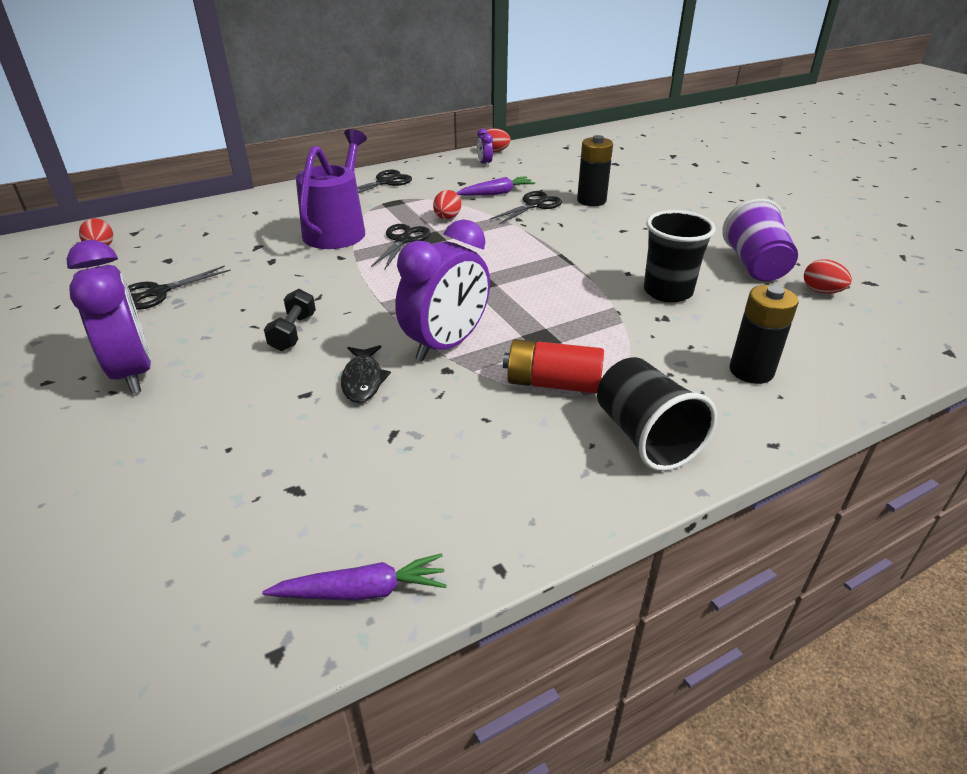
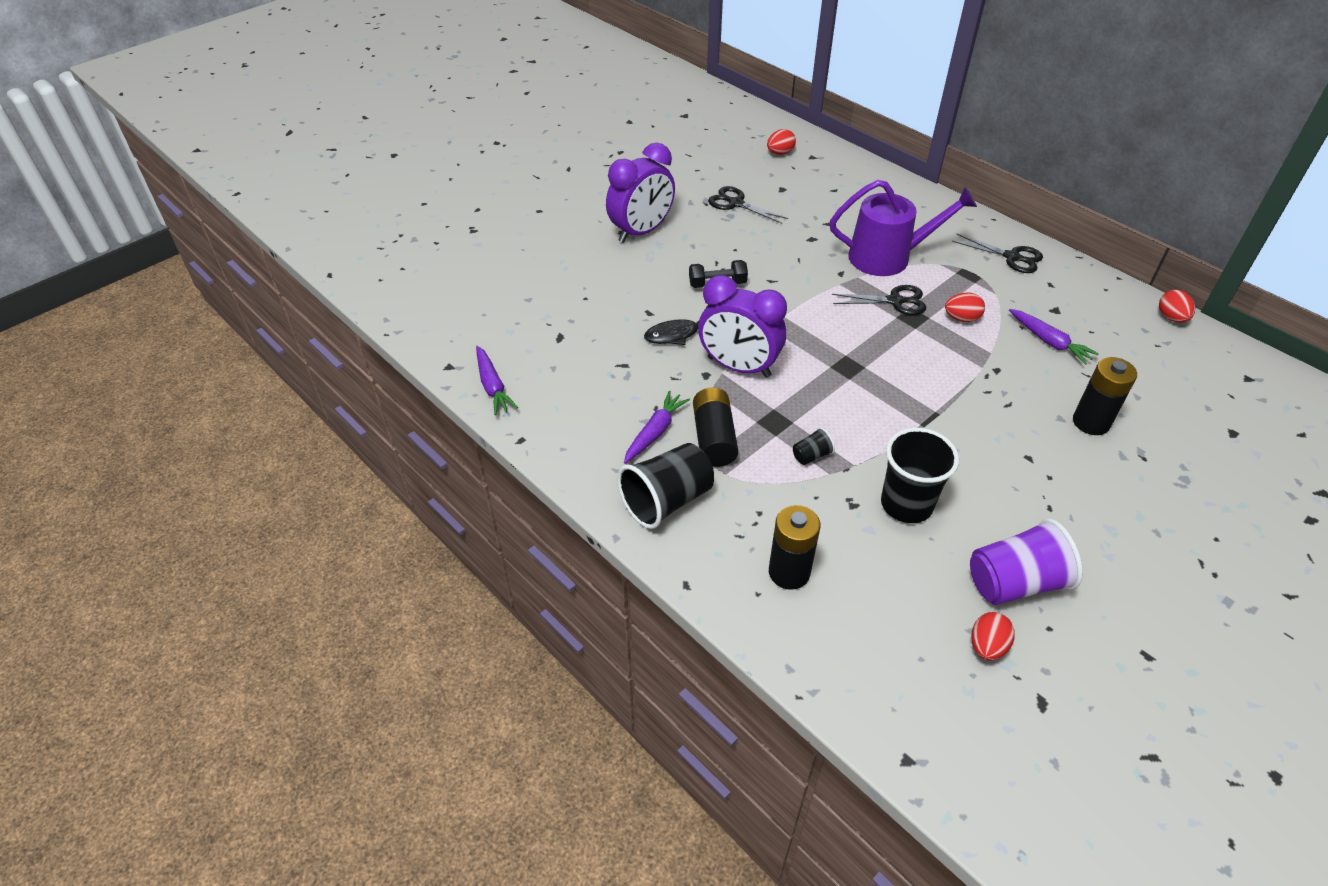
camera: 75 degrees right, 10 degrees up
(484, 164) = (1125, 317): purple clock -> none
(529, 427) = (655, 432): none -> purple carrot
(534, 205) = (1041, 376): black scissors -> none
(553, 383) = (713, 438): red battery -> black battery
(596, 327) = (811, 455): none -> black cup

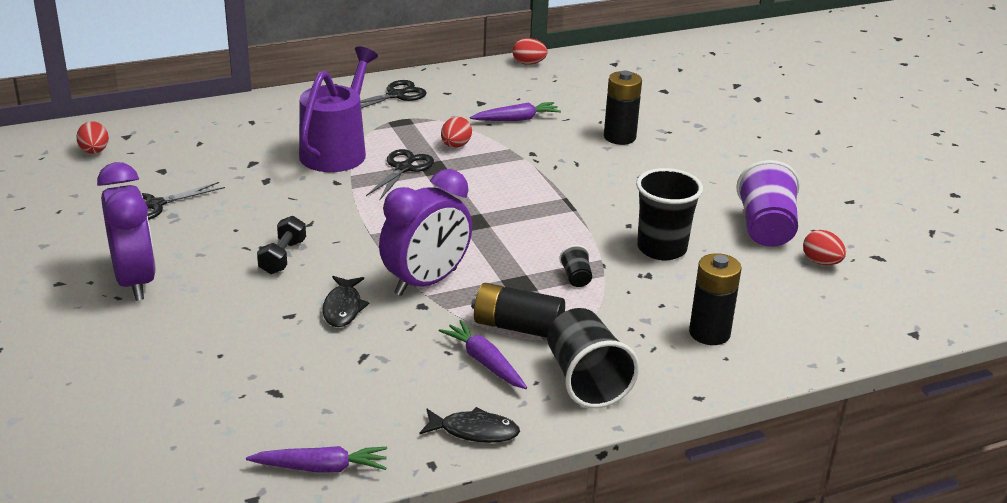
camera: 70 degrees left, 15 degrees down
(568, 452) = (474, 431): none -> black fish

